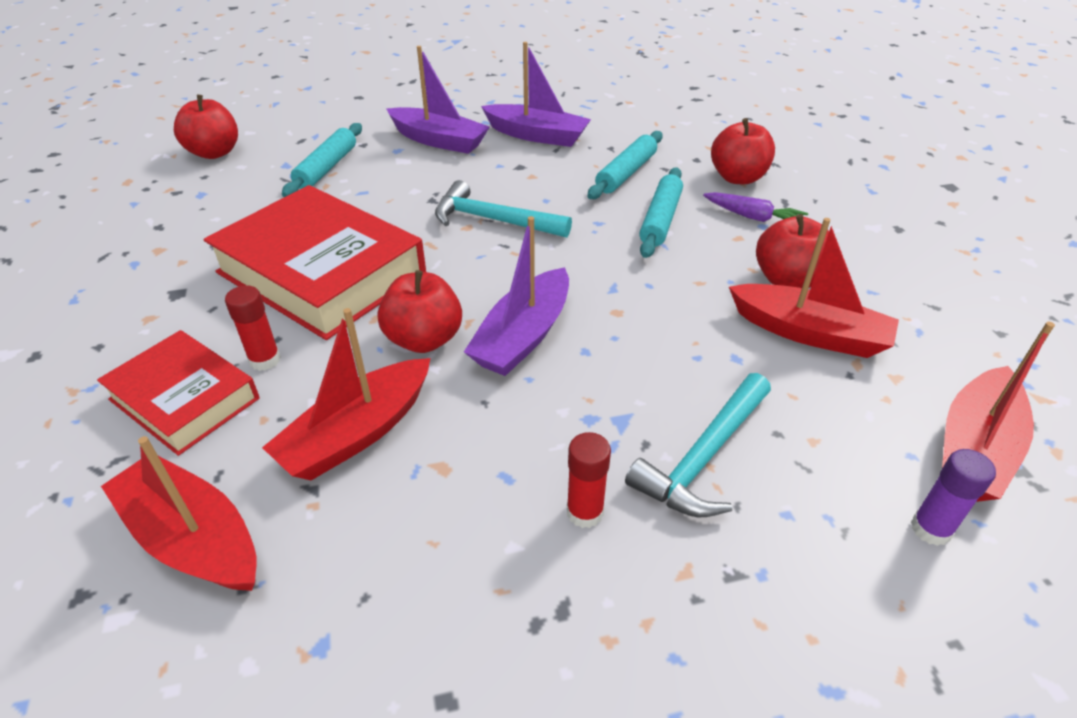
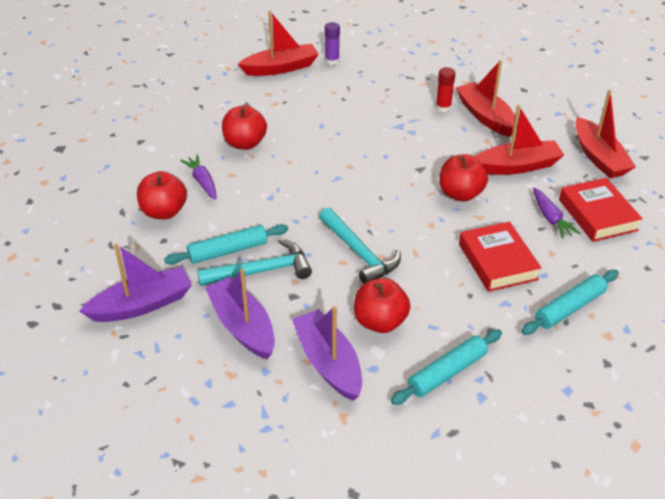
camera: 145 degrees left, 0 degrees up
(214, 153) = (544, 453): red apple -> red apple (380, 322)
(265, 360) = (550, 218): red glue stick -> purple carrot
(321, 273) = (497, 262): red book -> red book, size x0.59
(523, 336) = (409, 174): purple boat -> purple boat (142, 305)
(660, 220) = (257, 205): turquoise rolling pin -> turquoise rolling pin (569, 308)
(704, 457) = (381, 103): turquoise hammer -> turquoise hammer (261, 271)
(809, 333) = (274, 120): red boat -> red boat (485, 116)

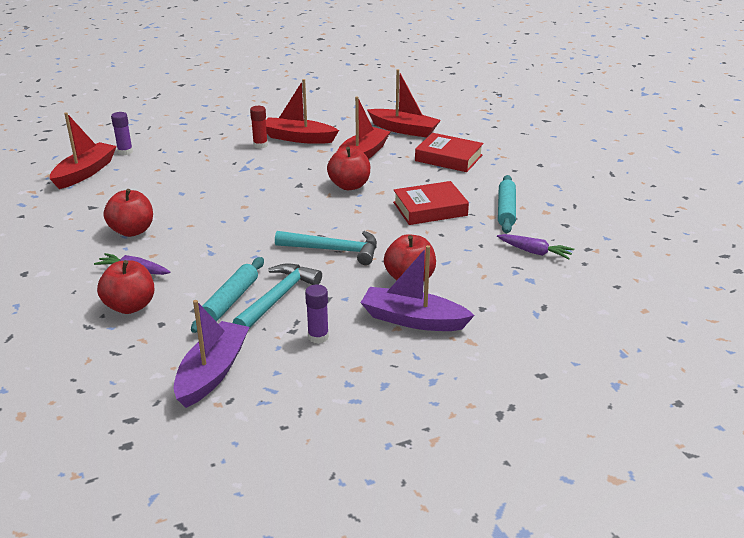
camera: 45 degrees left, 10 degrees down
(242, 326) = (318, 337): purple boat -> purple glue stick
(447, 372) = (492, 280): turquoise rolling pin -> none
(497, 262) = (430, 209): red book -> red book turned 45 degrees counterclockwise
(550, 218) = (425, 172): purple carrot -> purple carrot (534, 252)

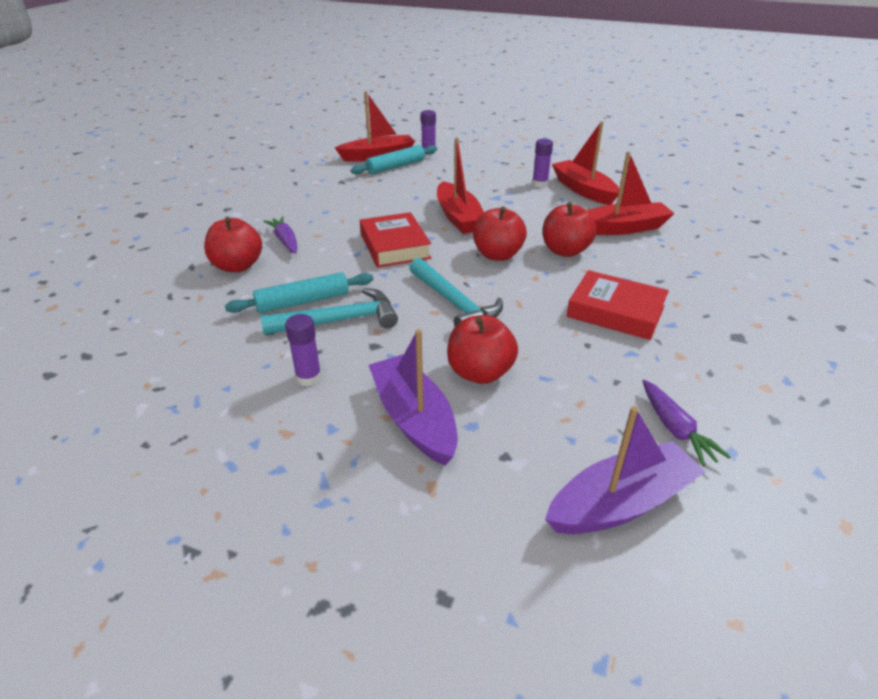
camera: 45 degrees right, 5 degrees up
(132, 231) = (335, 210): red apple -> red apple (497, 255)
(212, 372) = (190, 354): purple boat -> purple boat (621, 503)
(260, 145) = (540, 184): red glue stick -> purple glue stick
(404, 130) = (708, 221): red boat -> red boat (458, 217)
(448, 158) = (720, 269): red book -> red book (395, 246)
(506, 210) = (711, 358): turquoise rolling pin -> turquoise rolling pin (396, 167)

